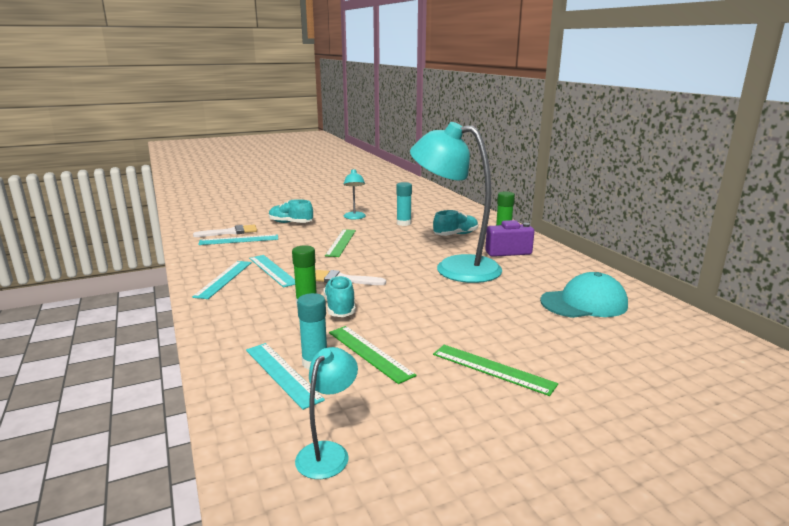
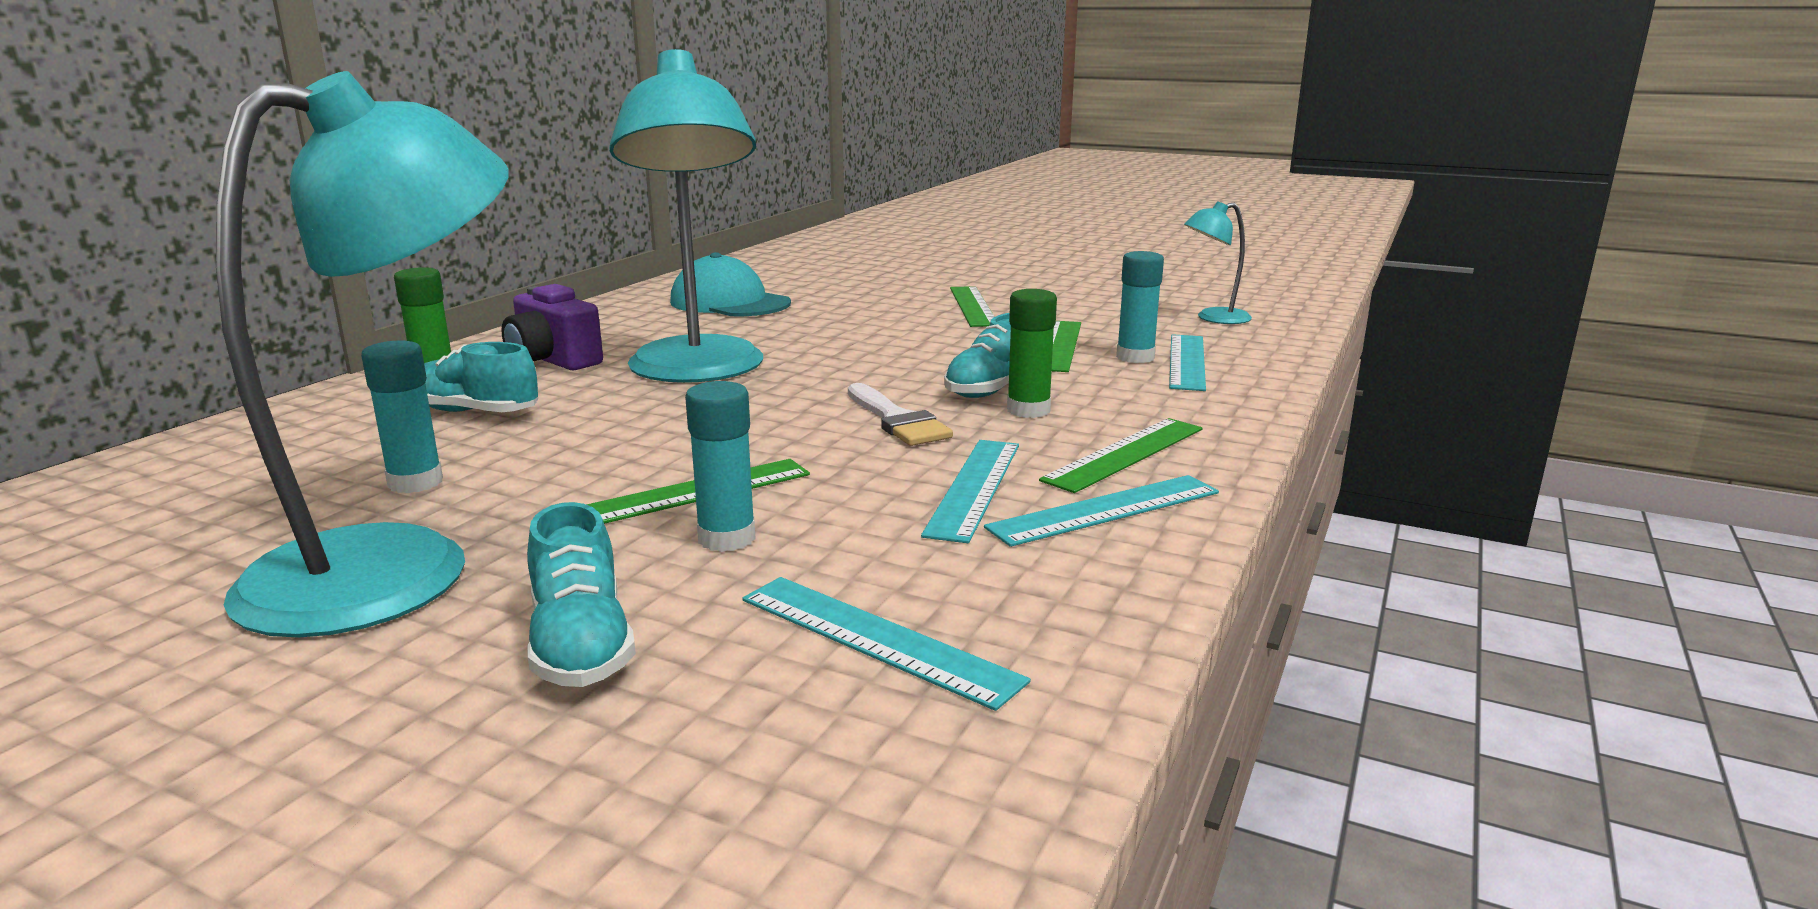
camera: 130 degrees left, 0 degrees up
(230, 232) = (832, 705): white brush -> none
(241, 299) = (1125, 454): none -> green ruler
(307, 240) = (727, 538): none -> turquoise glue stick
(354, 217) = (401, 565): turquoise lamp -> turquoise lamp, size x2.23

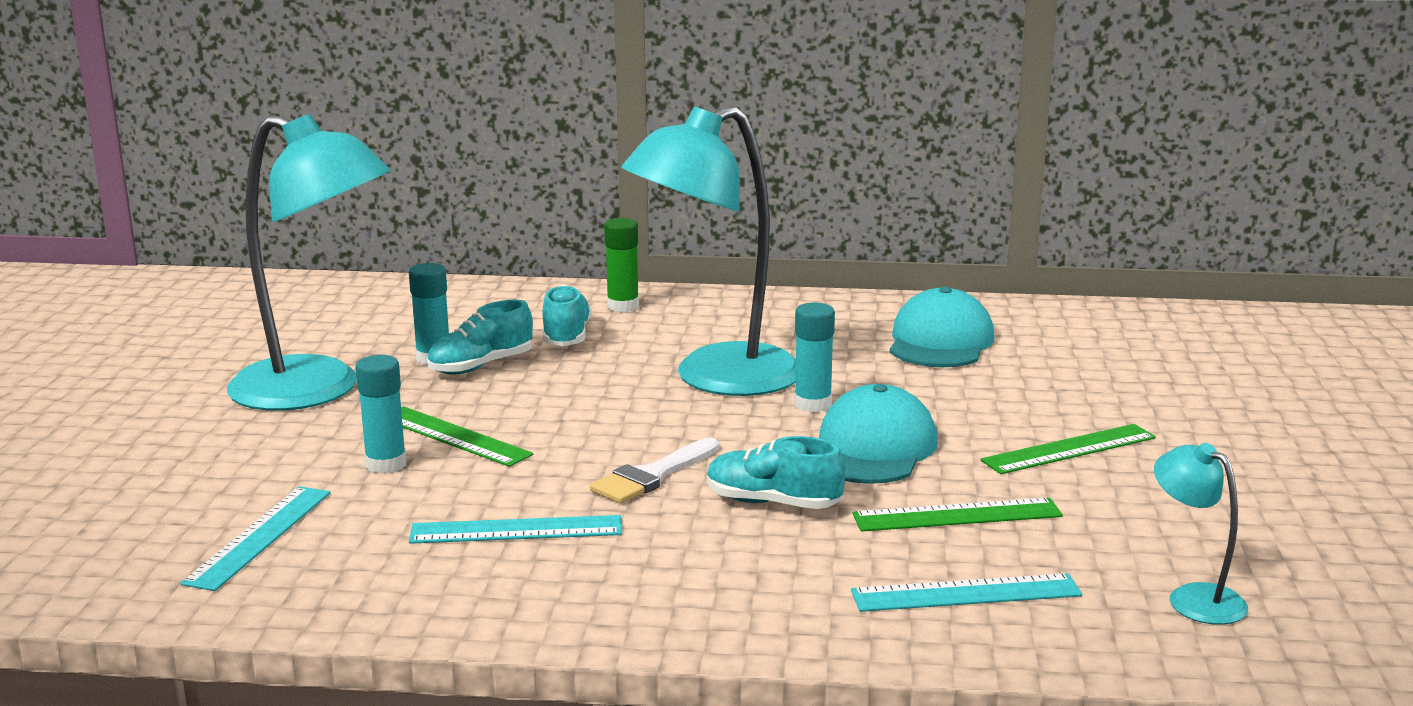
camera: 70 degrees right, 0 degrees up
(553, 361) = (699, 326): purple camera -> none
(581, 645) = (235, 460): turquoise shoe -> turquoise shoe (481, 366)
(917, 348) = (873, 448): none -> turquoise cap
(1028, 410) = (721, 527): green glue stick -> none
(1104, 510) = (496, 588): turquoise ruler -> none
(1125, 454) = (632, 585): green ruler -> none
(1135, 357) = (952, 562): turquoise glue stick -> turquoise glue stick (812, 404)

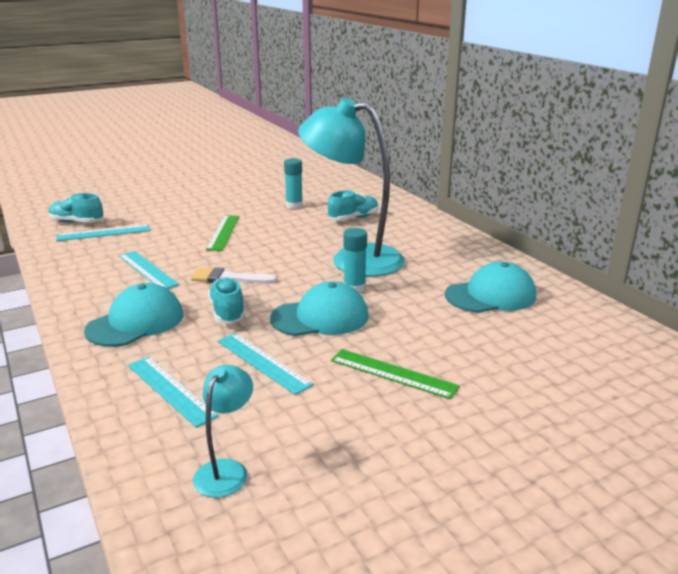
camera: 55 degrees right, 5 degrees up
(317, 391) = (237, 200): turquoise lamp -> none
(386, 464) = (184, 230): turquoise glue stick -> none
(481, 366) = (298, 215): turquoise shoe -> turquoise shoe (77, 222)
(623, 306) = (406, 217): green glue stick -> none
(716, 578) = (136, 322): none -> turquoise cap
(957, 515) = (263, 362): green ruler -> turquoise ruler

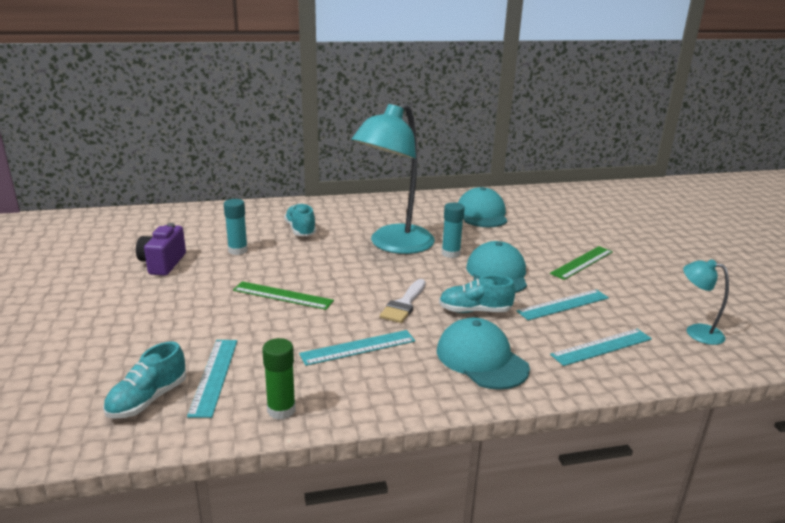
camera: 75 degrees left, 0 degrees up
(62, 258) = (281, 410): none -> green glue stick
(256, 190) = (163, 263): none -> purple camera

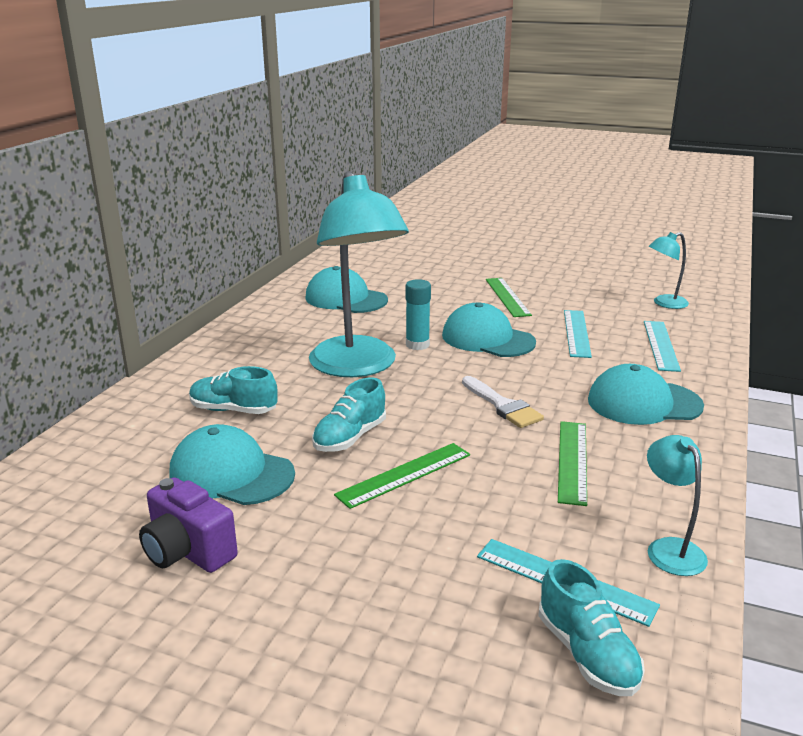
camera: 55 degrees left, 0 degrees up
(238, 250) = (231, 473): turquoise glue stick -> turquoise cap
(281, 410) = (670, 548): green glue stick -> turquoise lamp
(358, 347) = (572, 461): turquoise ruler -> green ruler
(474, 311) = (551, 375): turquoise shoe -> turquoise shoe (350, 437)

